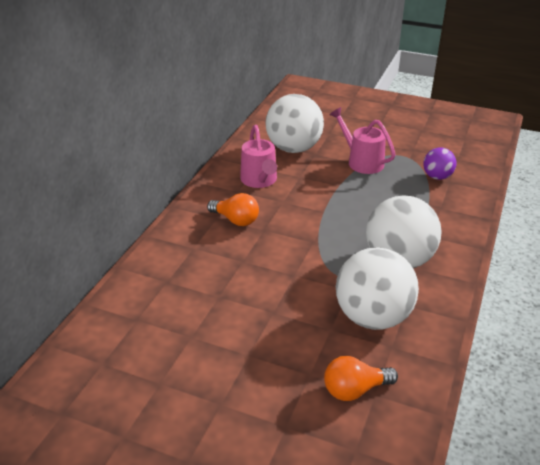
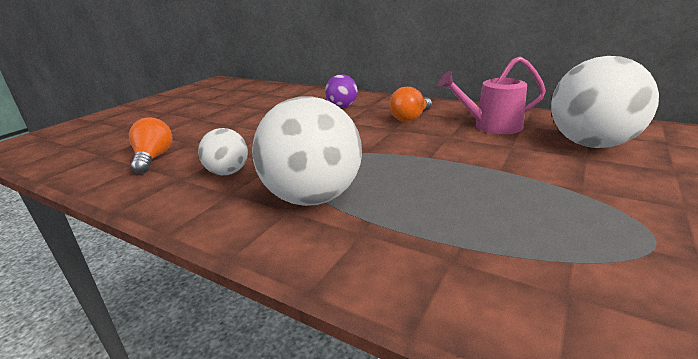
camera: 100 degrees right, 10 degrees down
(361, 161) = (589, 192): pink watering can -> none
(372, 317) = (228, 172): white ball -> white ball, size x0.52
(437, 177) = (583, 278): purple ball -> purple ball (342, 107)

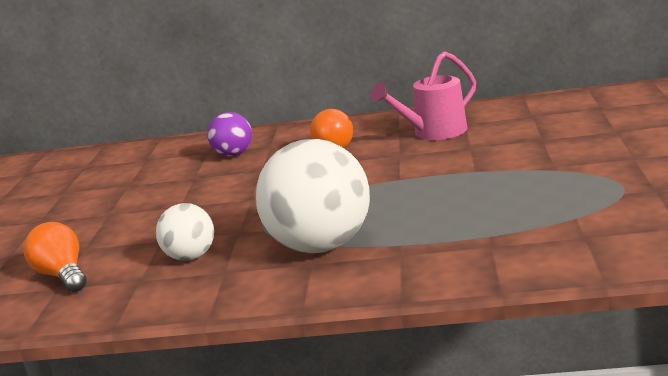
camera: 25 degrees left, 5 degrees down
(591, 144) = (539, 126): white ball -> none

